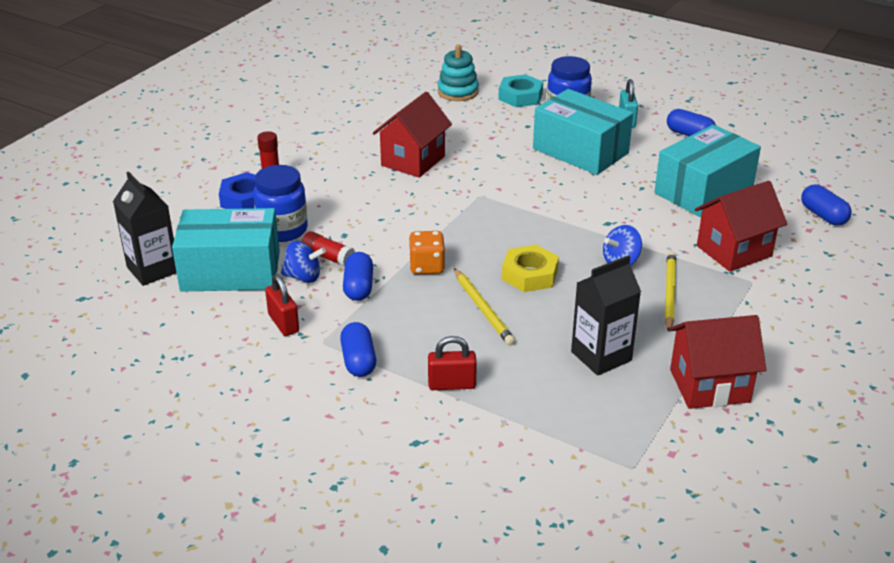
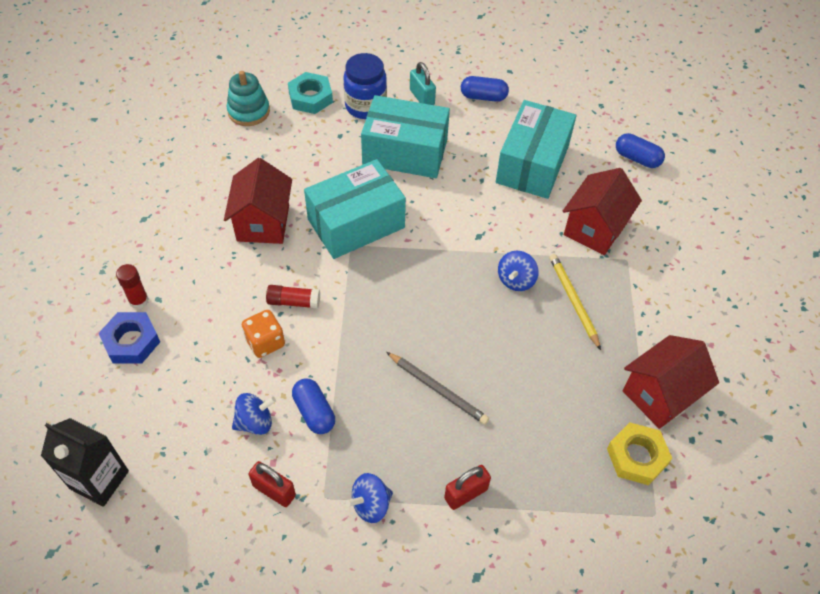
camera: 30 degrees left, 20 degrees up
(231, 271) = (180, 446): turquoise box -> turquoise box (356, 223)
(283, 230) = (196, 368): blue jar -> none
(328, 257) = (262, 385): red glue stick -> red glue stick (293, 302)
(358, 361) = (371, 504): blue capsule -> blue spinning top
(427, 267) = (359, 358): orange dice -> orange dice (265, 342)
(482, 309) = (437, 389): yellow pencil -> grey pencil
(529, 274) = (452, 329): yellow nut -> yellow nut (637, 457)
(601, 356) = (563, 401): black carton -> none

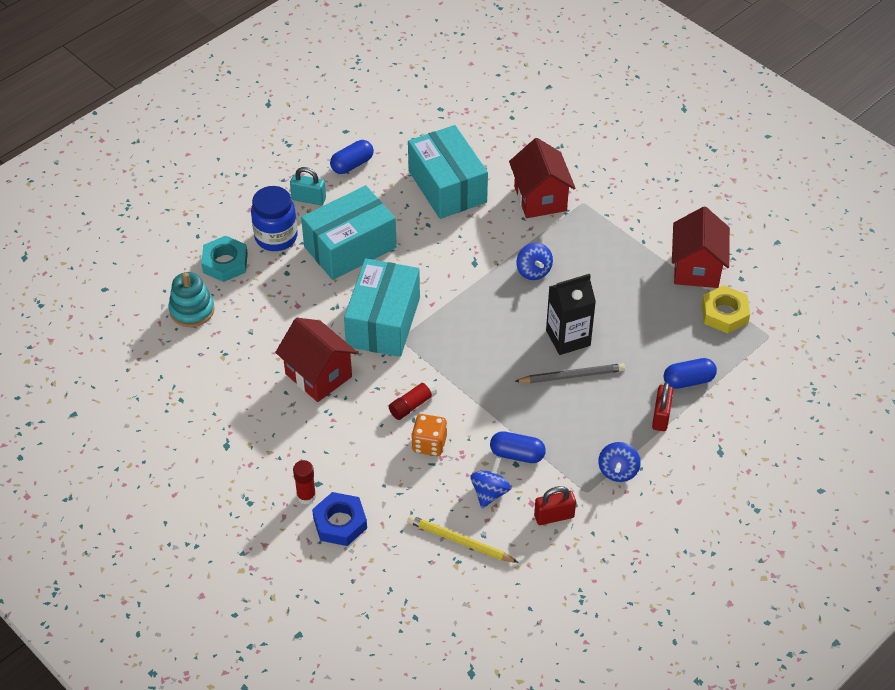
camera: 45 degrees left, 5 degrees down
(99, 480) = (441, 611): black carton -> black carton (568, 338)
(573, 301) = (583, 255): yellow pencil -> yellow pencil (460, 541)
(637, 158) = (509, 129): blue capsule -> blue capsule (688, 380)

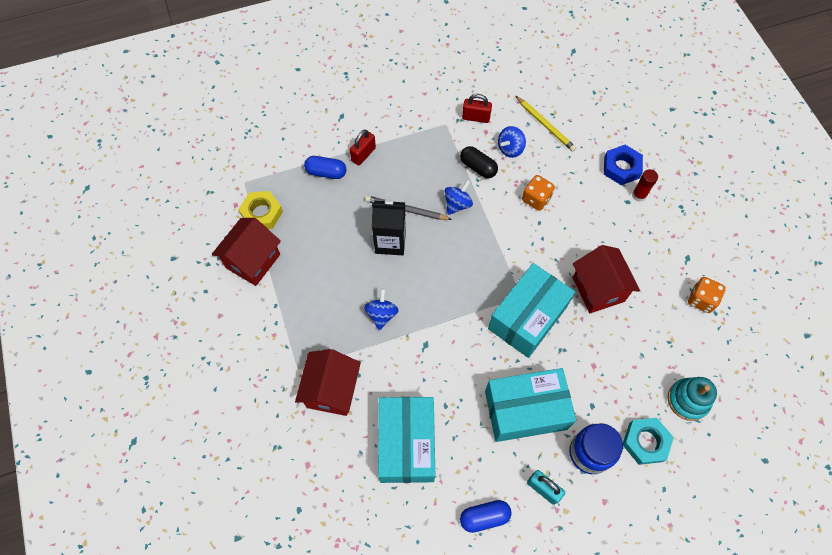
camera: 155 degrees left, 15 degrees up
(200, 406) = (701, 300): none -> orange dice
(412, 405) = (535, 234): red glue stick -> none
(517, 454) = (478, 167): blue capsule -> black capsule
(618, 471) = (417, 130): blue spinning top -> blue spinning top (457, 204)

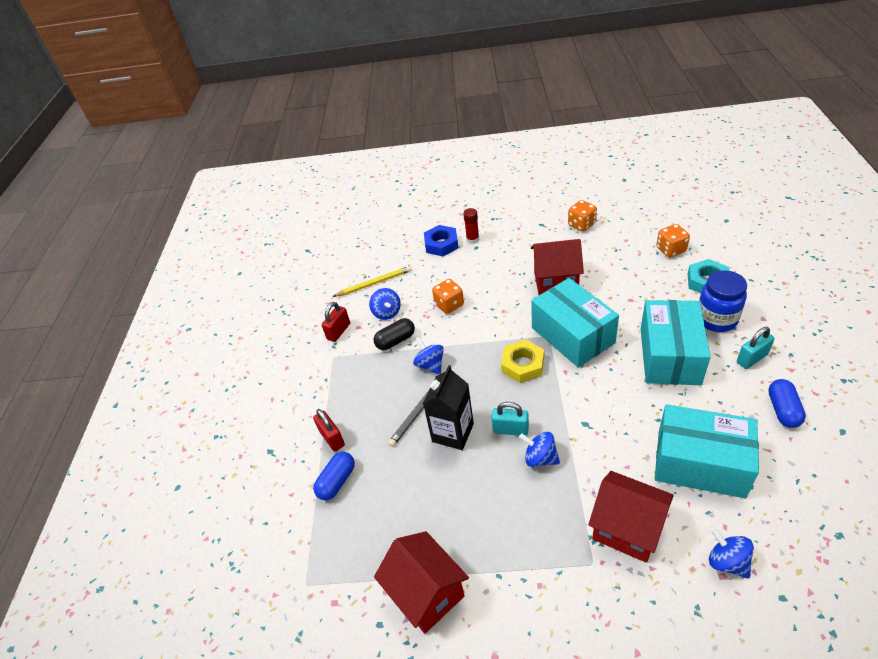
camera: 65 degrees left, 20 degrees down
(262, 213) = (361, 569): yellow nut -> yellow nut (523, 365)
(320, 468) = (727, 561): none -> blue spinning top
(404, 286) = (510, 430): none -> turquoise padlock
(688, 400) = (671, 250): turquoise stacking toy -> orange dice

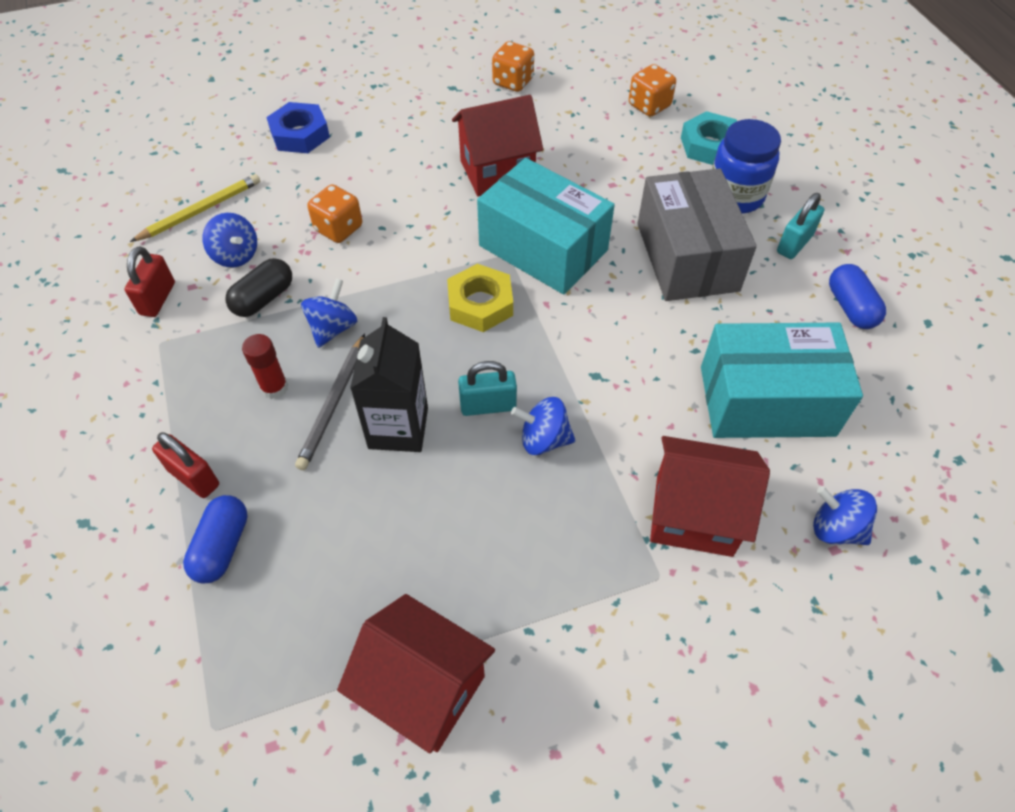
camera: 25 degrees left, 10 degrees up
(430, 365) = (333, 328): blue spinning top -> blue spinning top turned 75 degrees clockwise
(473, 239) = (350, 121): red glue stick -> red glue stick (274, 388)
(669, 355) = (687, 257): turquoise box -> grey box

